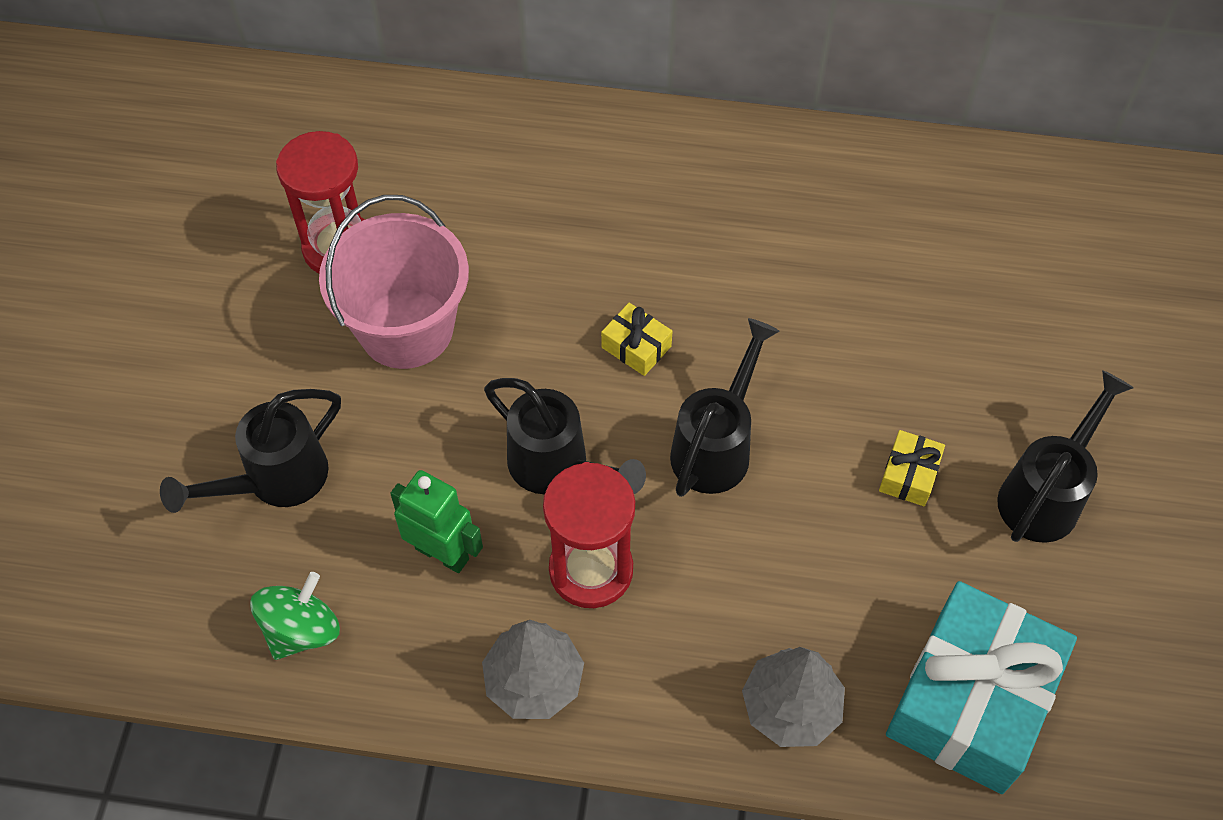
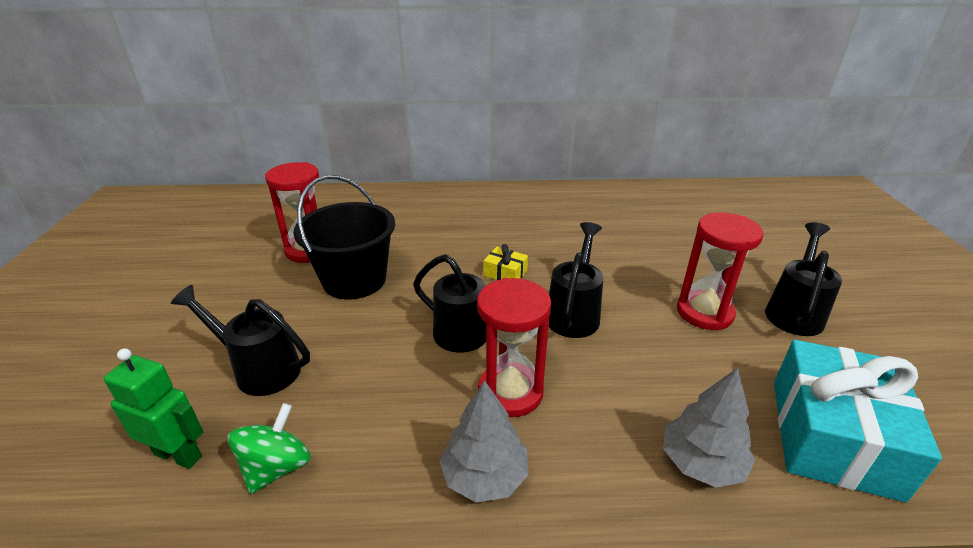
camera: 10 degrees left, 25 degrees down
(275, 480) = (259, 369): black watering can -> black watering can turned 75 degrees clockwise
(406, 328) = (354, 280): pink bucket -> black bucket
(442, 553) = (393, 397): green robot -> green robot (178, 455)
(909, 475) = (704, 312): yellow gift -> red hourglass

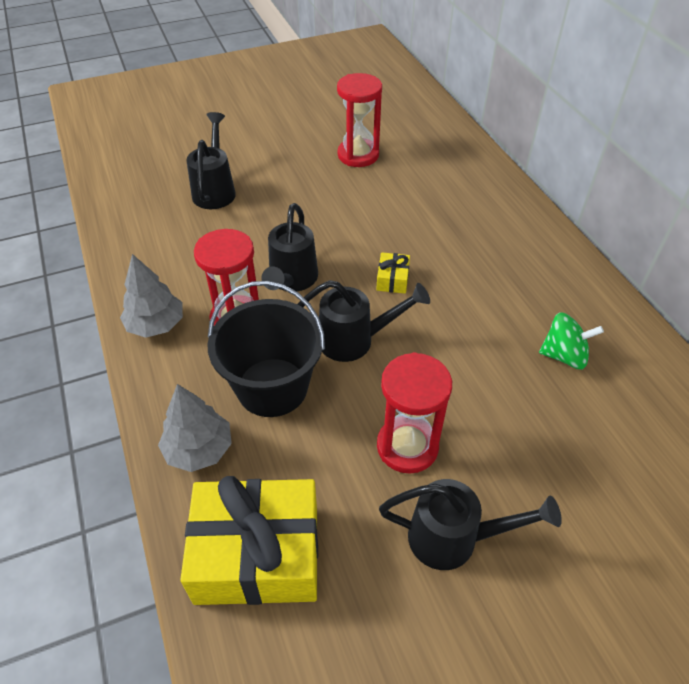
camera: 70 degrees right, 15 degrees up
(178, 455) = (139, 191): green robot -> none
(277, 467) = (140, 231): green spinning top -> green spinning top (564, 356)
(354, 280) = (331, 194): black bucket -> black bucket (272, 387)
(832, 436) = (257, 554): turquoise gift -> yellow gift

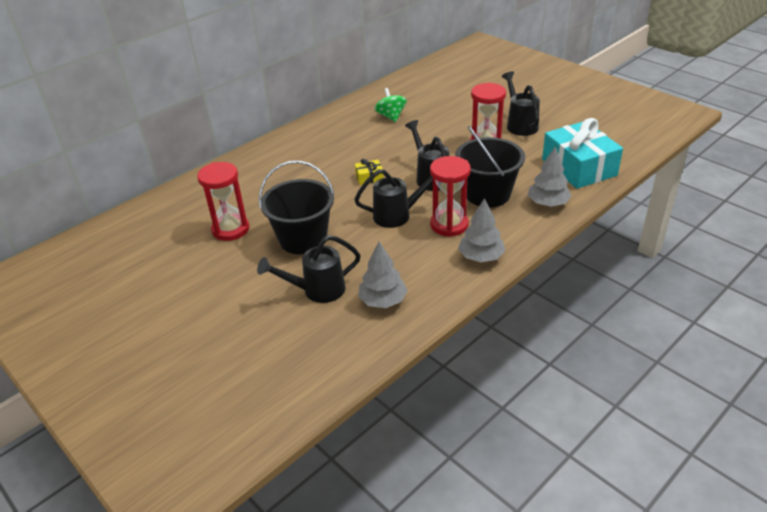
camera: 110 degrees left, 10 degrees down
(161, 227) = (383, 301): none -> grey tree
(257, 554) = (578, 167): yellow gift -> turquoise gift
(304, 198) = (303, 239): none -> black bucket

